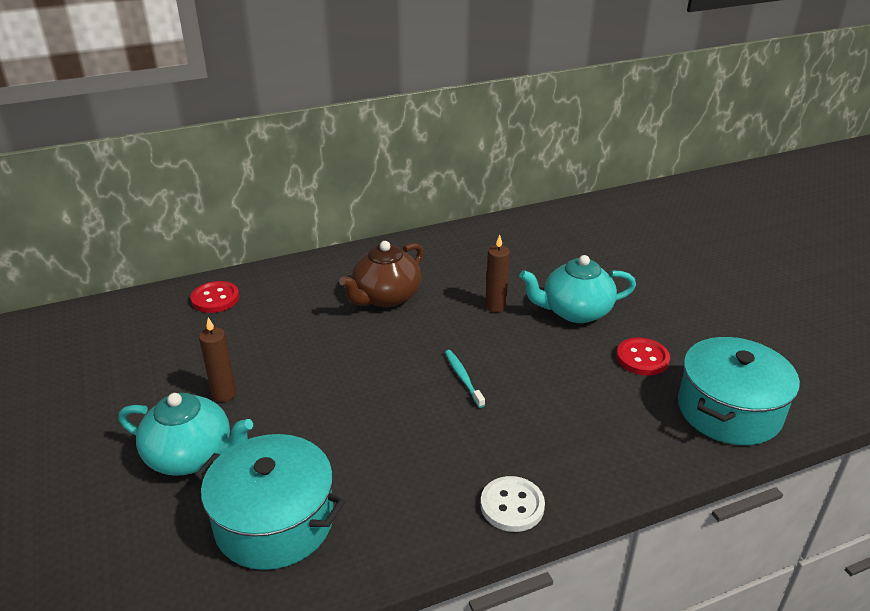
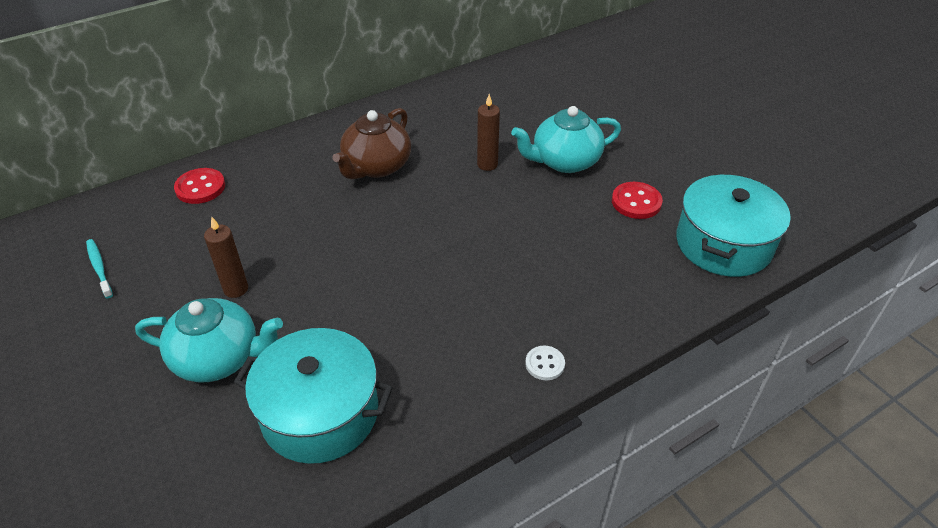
camera: 10 degrees left, 10 degrees up
(463, 378) = (471, 242): turquoise toothbrush -> turquoise toothbrush (99, 268)
(512, 505) = (545, 364): white button -> white button, size x0.65

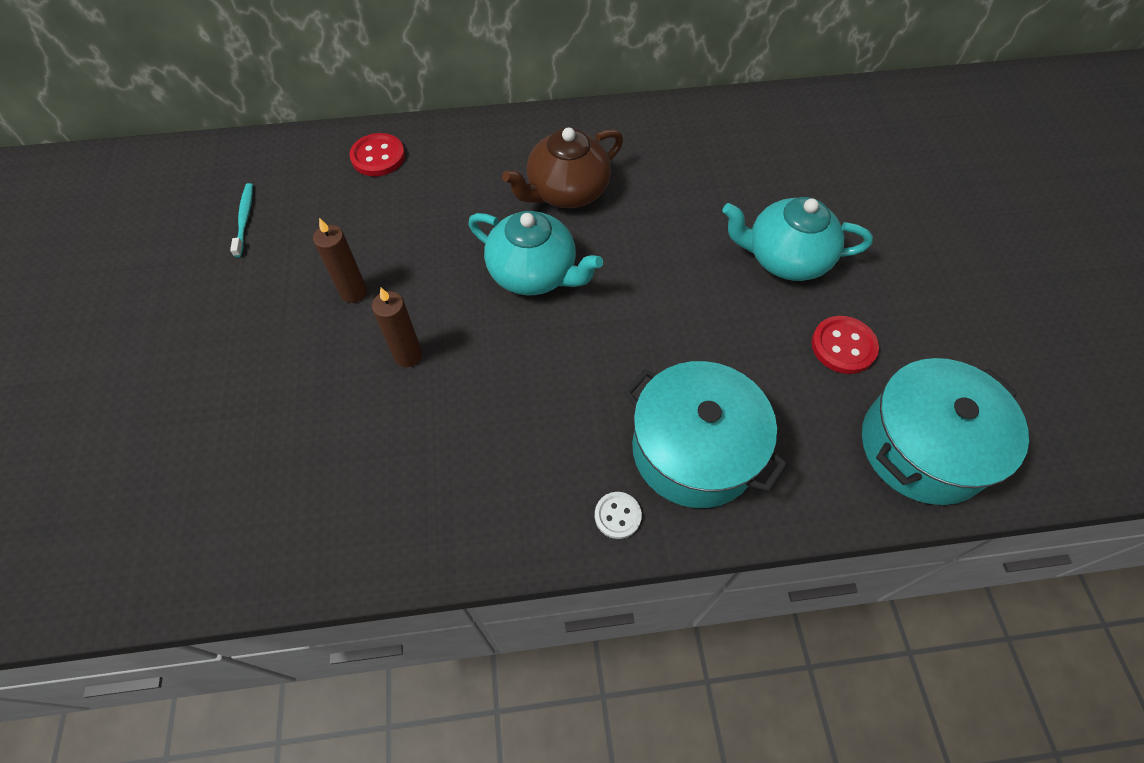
camera: 25 degrees right, 15 degrees up
(219, 358) = (301, 366): turquoise teapot -> turquoise teapot (534, 273)
(320, 413) = (362, 471): turquoise pot -> turquoise pot (694, 450)
(487, 164) = (691, 231): brown candle -> brown candle (408, 355)

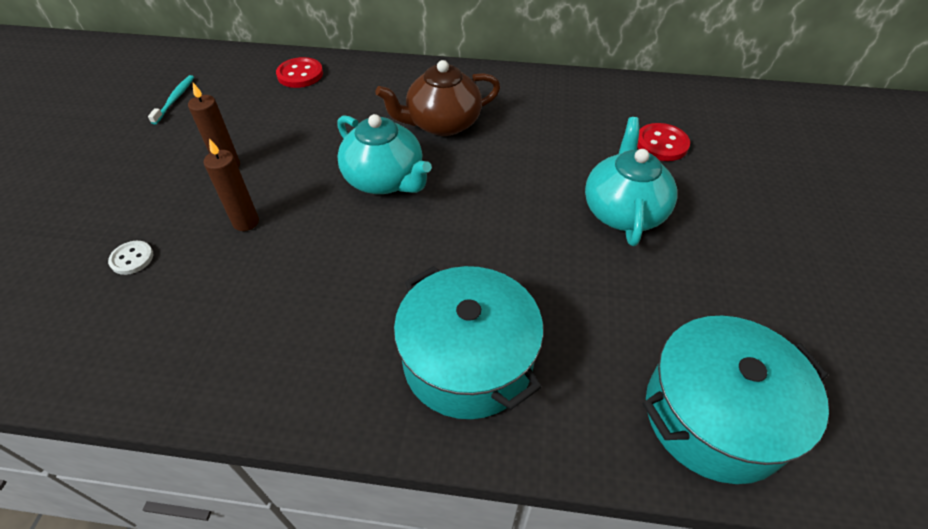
camera: 15 degrees right, 10 degrees down
(617, 516) = (366, 404): white button -> white button (132, 259)
(785, 258) = (623, 211): turquoise teapot -> turquoise teapot turned 75 degrees clockwise
(843, 346) = (656, 298): red button -> red button (661, 144)

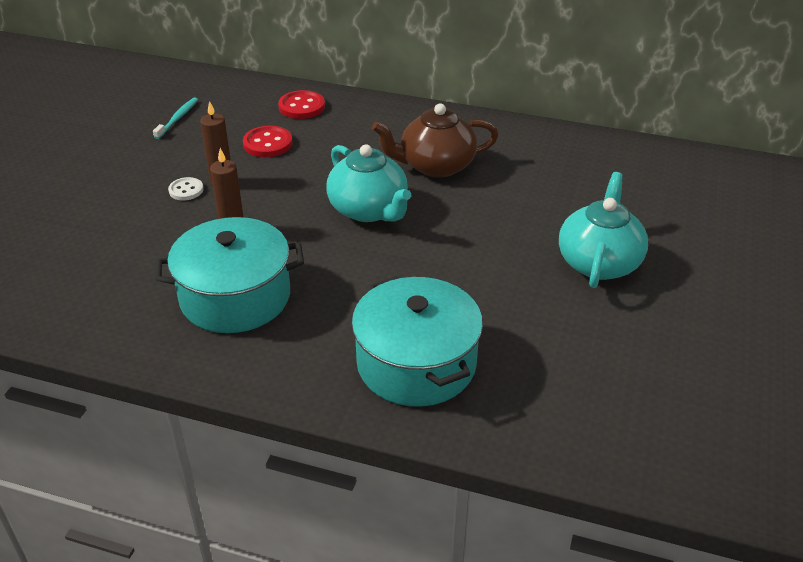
camera: 10 degrees right, 10 degrees down
(132, 259) = (128, 249): white button -> white button (186, 190)
(661, 144) = (658, 207): red button -> red button (268, 143)
(714, 415) = (633, 433): turquoise pot -> turquoise pot (235, 297)

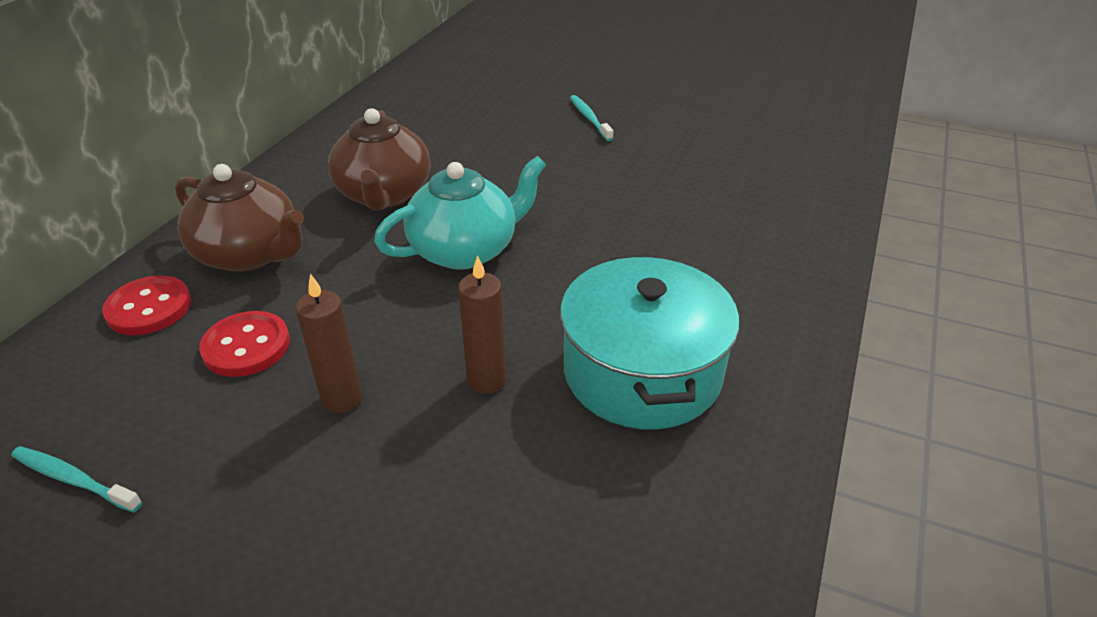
camera: 85 degrees left, 0 degrees up
(186, 190) = (349, 446): white button -> none
(356, 127) = (250, 254): none -> brown teapot
(416, 363) = (749, 230): turquoise pot -> none
(599, 262) = (589, 118): turquoise teapot -> turquoise toothbrush

